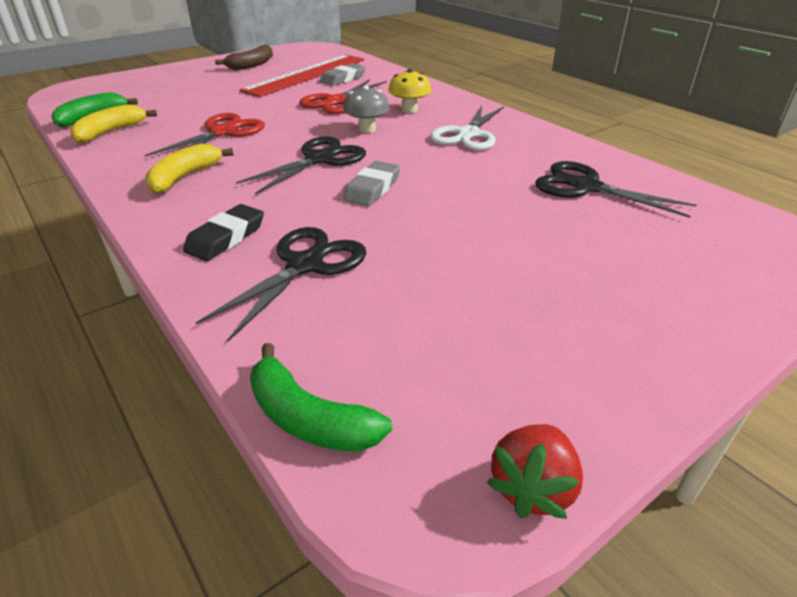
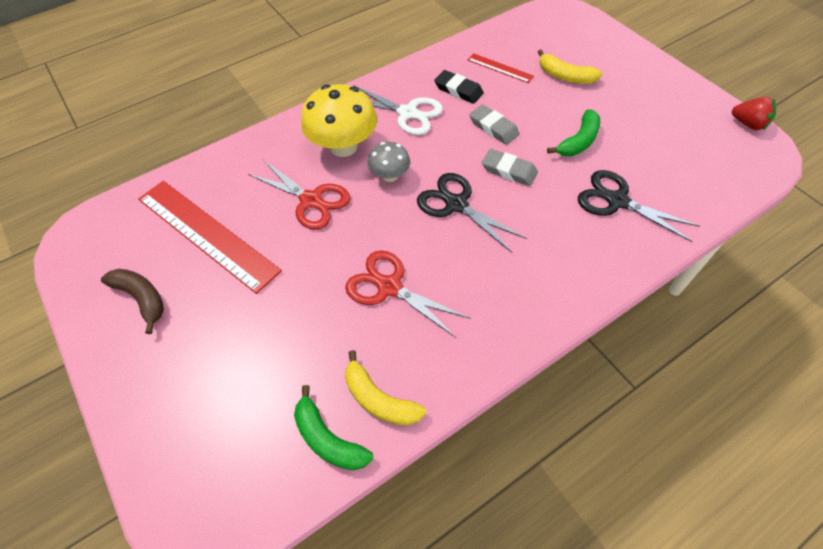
camera: 85 degrees left, 20 degrees up
(184, 177) = (495, 296): yellow banana -> yellow banana (565, 76)
(226, 238) = (591, 248): black eraser -> black eraser (458, 90)
(308, 418) = (739, 189): green banana -> green banana (578, 141)
(343, 79) = (233, 199): grey eraser -> grey eraser (493, 128)
(409, 109) = (343, 146): yellow mushroom -> yellow mushroom, size x1.81
(586, 187) = (500, 68): black scissors -> red ruler

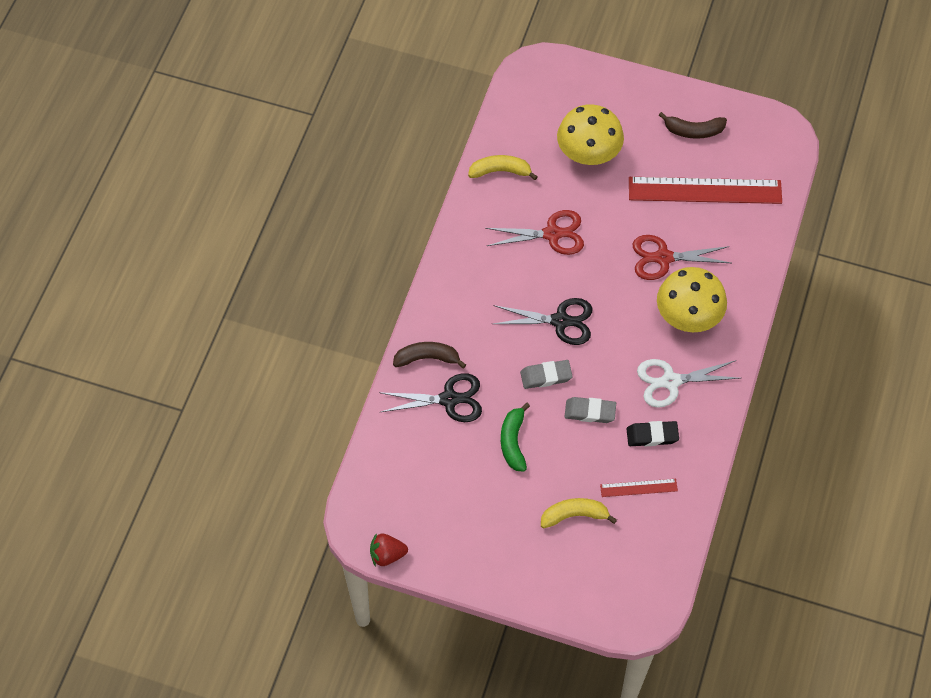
camera: 140 degrees right, 5 degrees up
(265, 349) = (588, 153): none -> yellow mushroom
(328, 439) = (509, 137): green banana -> none
(390, 175) = (628, 314): grey mushroom -> none
(616, 247) = (427, 358): none -> brown banana

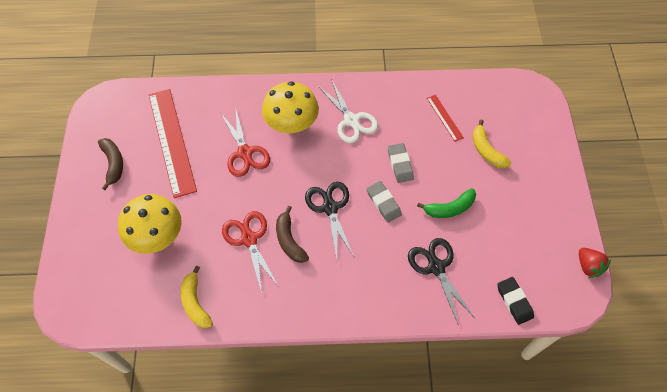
camera: 110 degrees left, 0 degrees up
(427, 358) = (407, 298): brown banana -> brown banana (289, 240)
(652, 435) = (400, 120): black eraser -> black eraser (514, 301)

